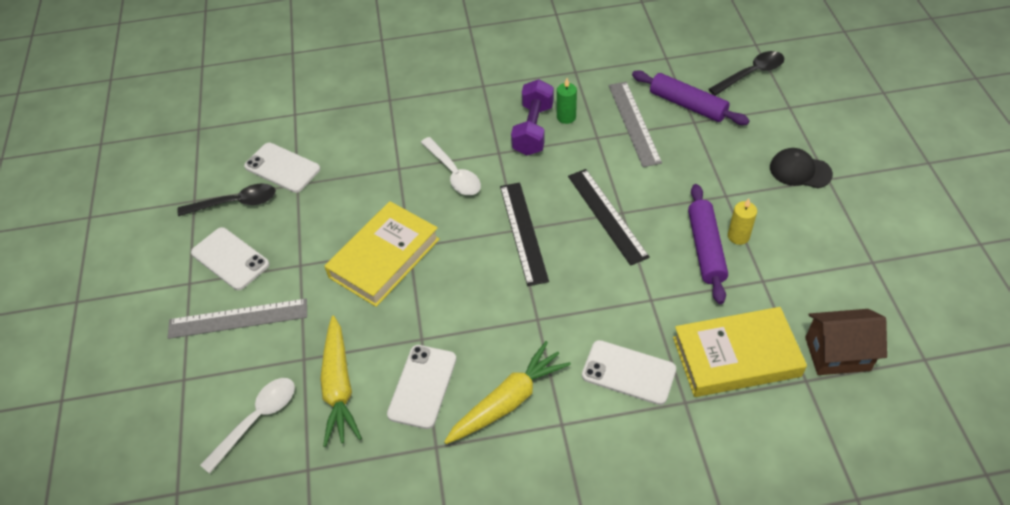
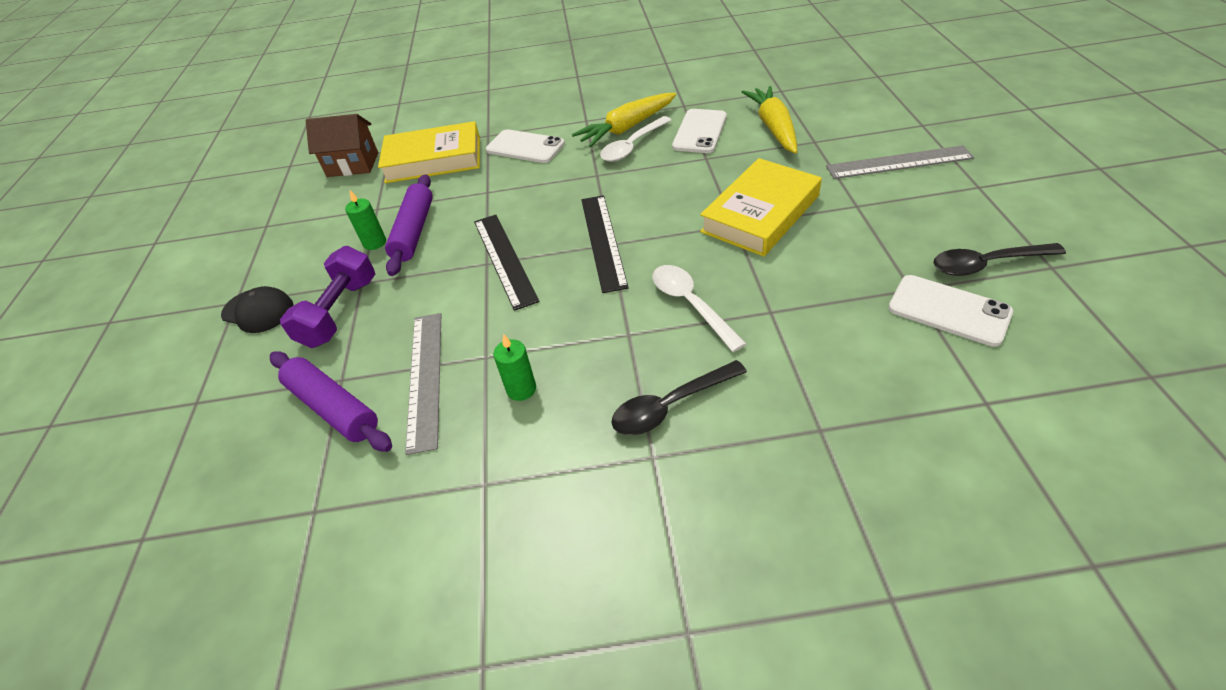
camera: 175 degrees left, 5 degrees down
(230, 259) = (946, 208): white phone -> none
(257, 419) = (837, 108): white spoon -> white spoon (632, 146)
(533, 129) = (575, 369): purple dumbbell -> purple dumbbell (339, 312)
(738, 236) = (374, 243): yellow candle -> green candle
(751, 74) = (200, 467): black spoon -> black spoon (670, 406)

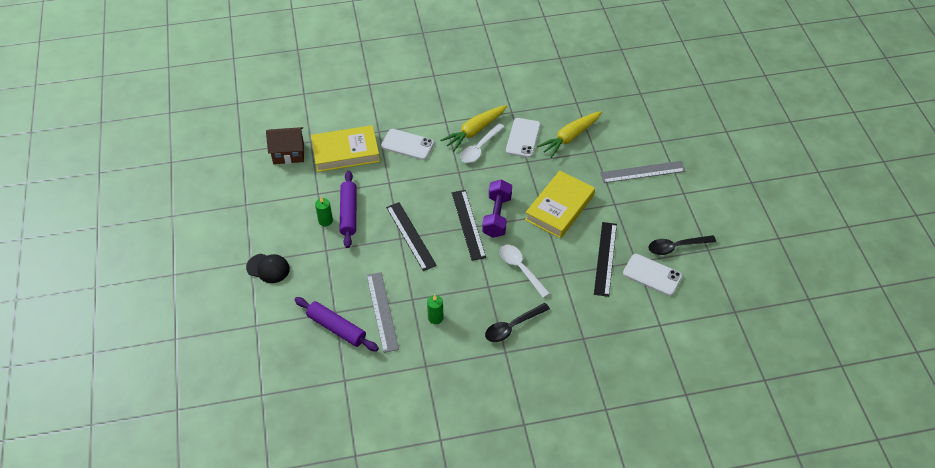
camera: 10 degrees left, 5 degrees up
(339, 312) = (319, 270): purple dumbbell -> purple dumbbell (497, 216)
(773, 127) = (570, 137): yellow carrot -> yellow carrot turned 120 degrees counterclockwise
(850, 285) = (605, 258): none -> black ruler

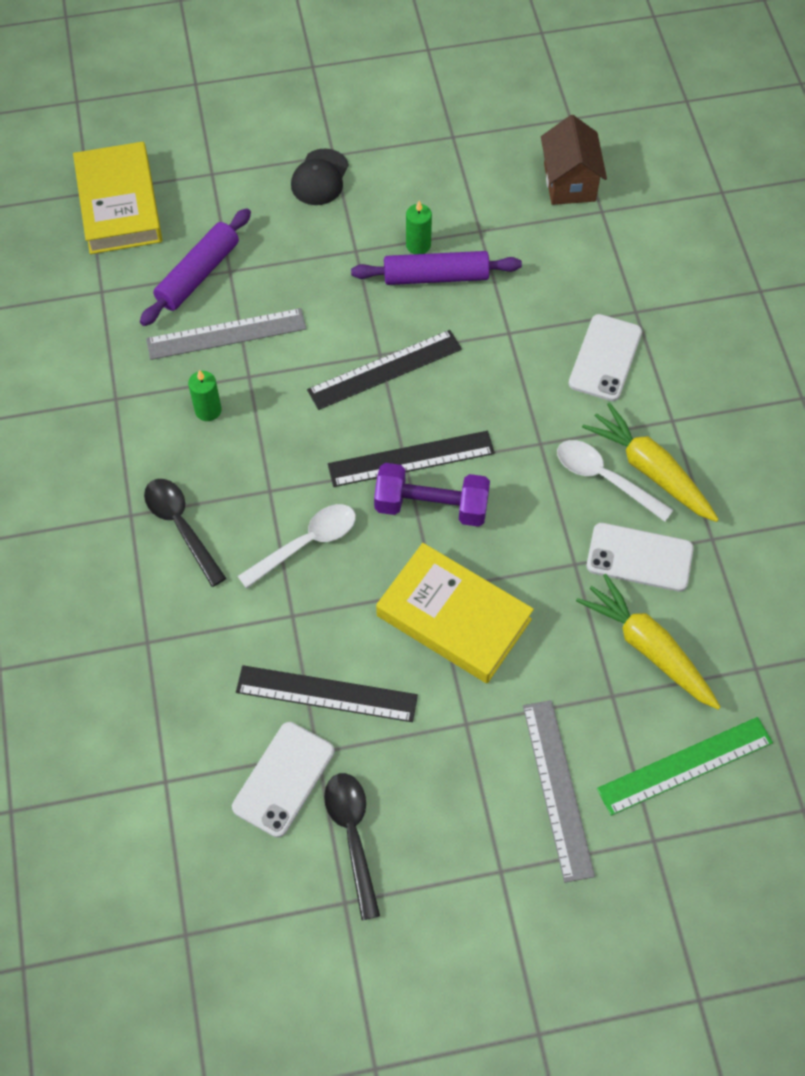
camera: 90 degrees right, 10 degrees up
(345, 152) = (578, 264): yellow book -> yellow book (119, 204)
(626, 128) = (685, 766): none -> green ruler

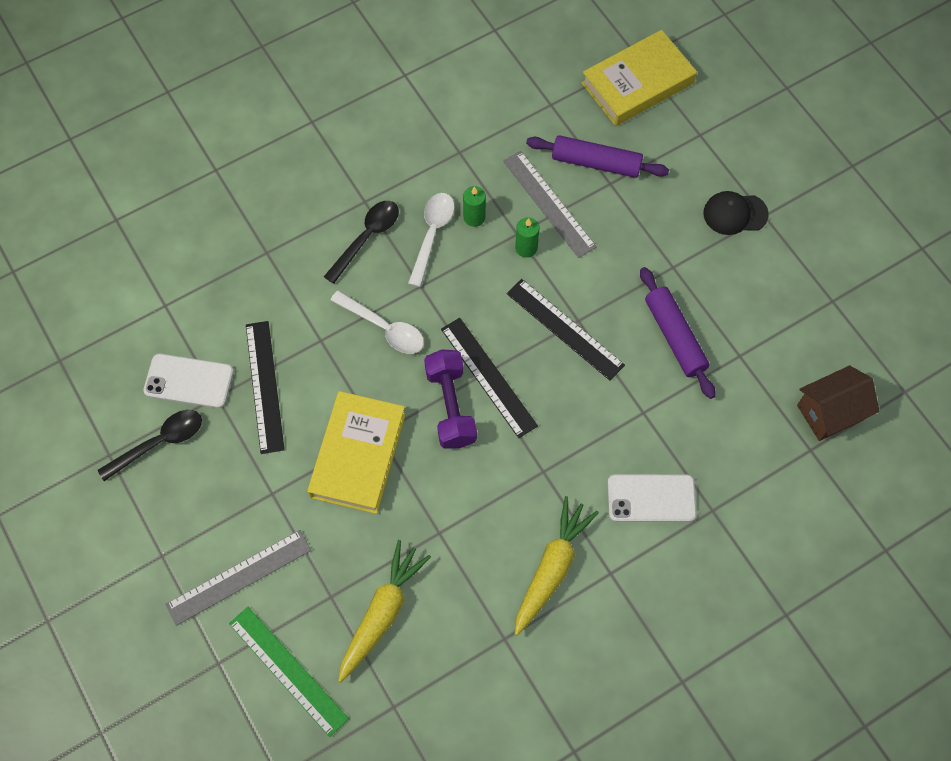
camera: 70 degrees right, 5 degrees up
(418, 245) = (701, 312): green candle -> green candle (526, 248)
(604, 478) = (529, 532): white spoon -> white spoon (432, 234)
(639, 557) = (463, 582): white phone -> none

